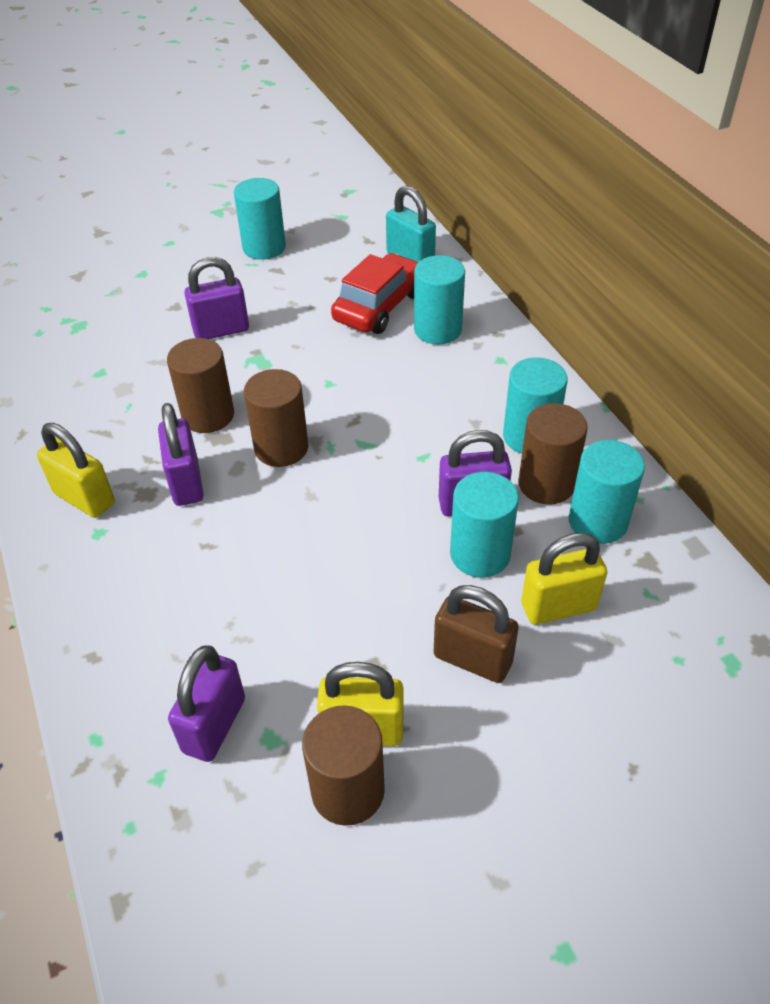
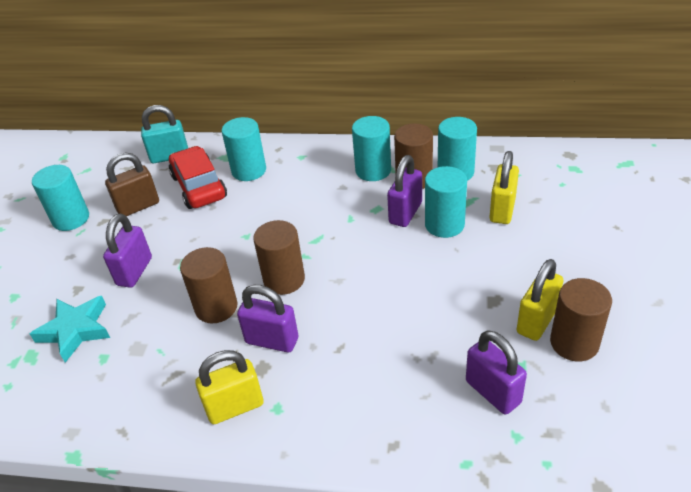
camera: 55 degrees left, 5 degrees down
(122, 335) = (75, 330): none -> turquoise star
(472, 659) = (515, 256): brown padlock -> brown padlock (138, 206)

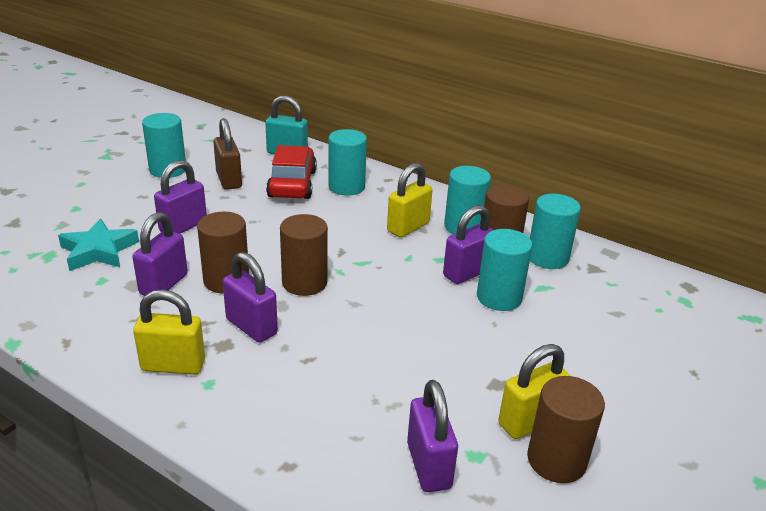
camera: 20 degrees right, 10 degrees down
(138, 206) = (229, 180): brown padlock -> brown padlock turned 75 degrees clockwise
(164, 336) = (164, 284): none -> purple padlock
(502, 210) = (571, 308): yellow padlock -> yellow padlock (408, 227)

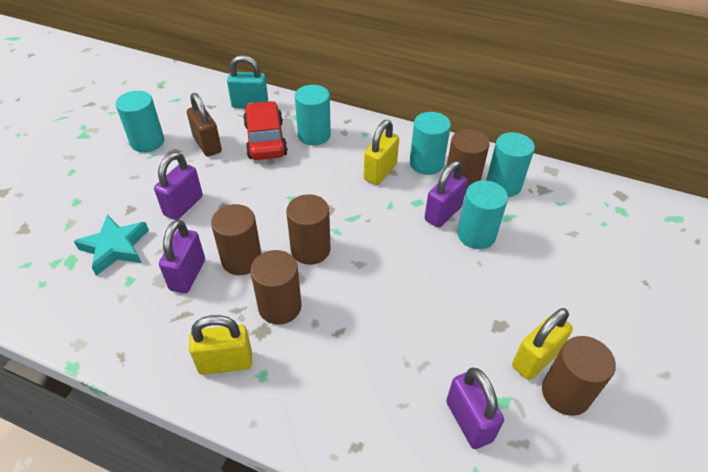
camera: 10 degrees left, 15 degrees up
(251, 327) = (280, 307): purple padlock -> brown cylinder

